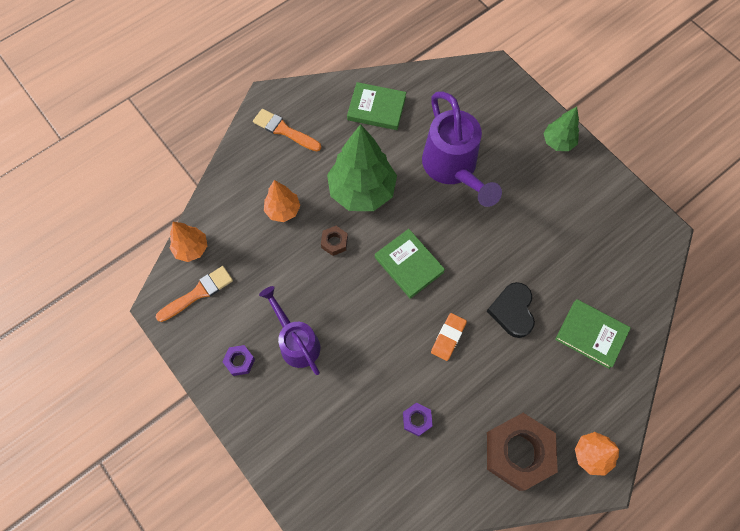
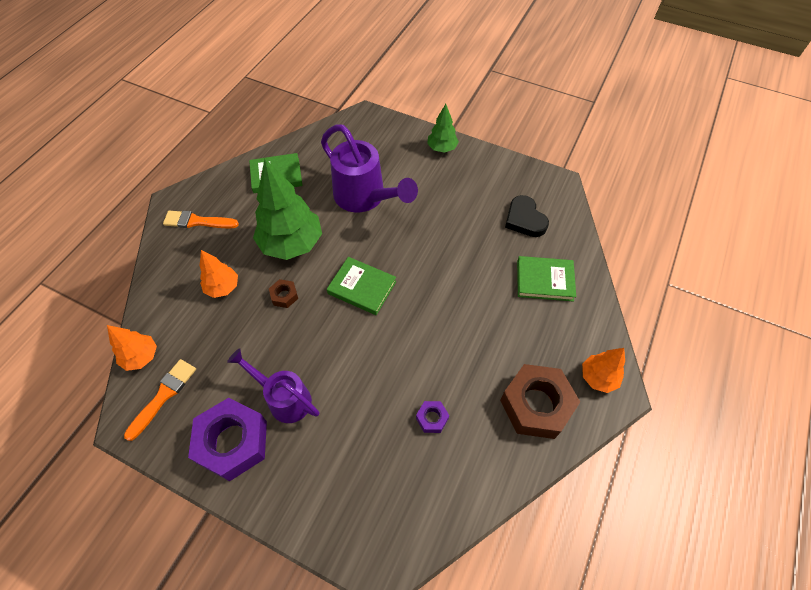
camera: 25 degrees left, 10 degrees down
(239, 361) = (233, 442): purple nut -> purple nut, size x2.24
(448, 337) = (426, 334): orange eraser -> none
(512, 311) = (470, 289): black heart -> black heart (524, 219)

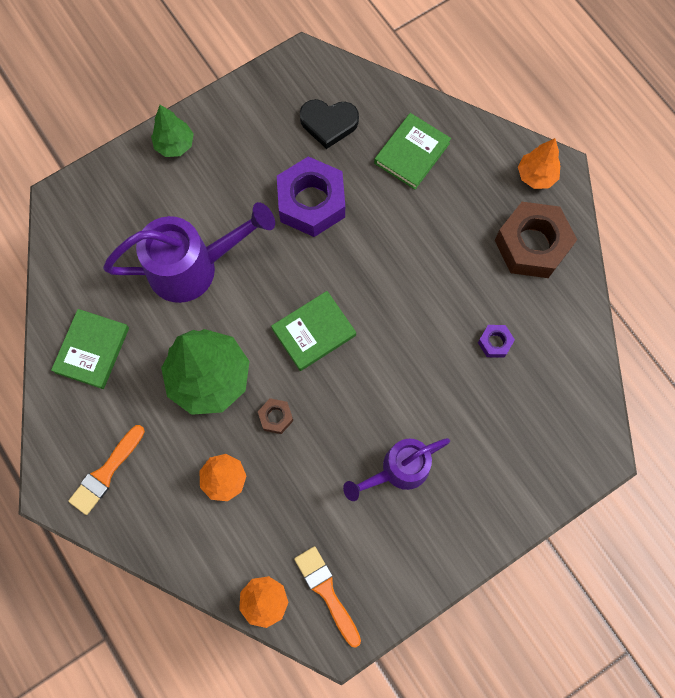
camera: 60 degrees left, 15 degrees up
(233, 442) = (418, 539): purple nut -> purple nut (311, 202)

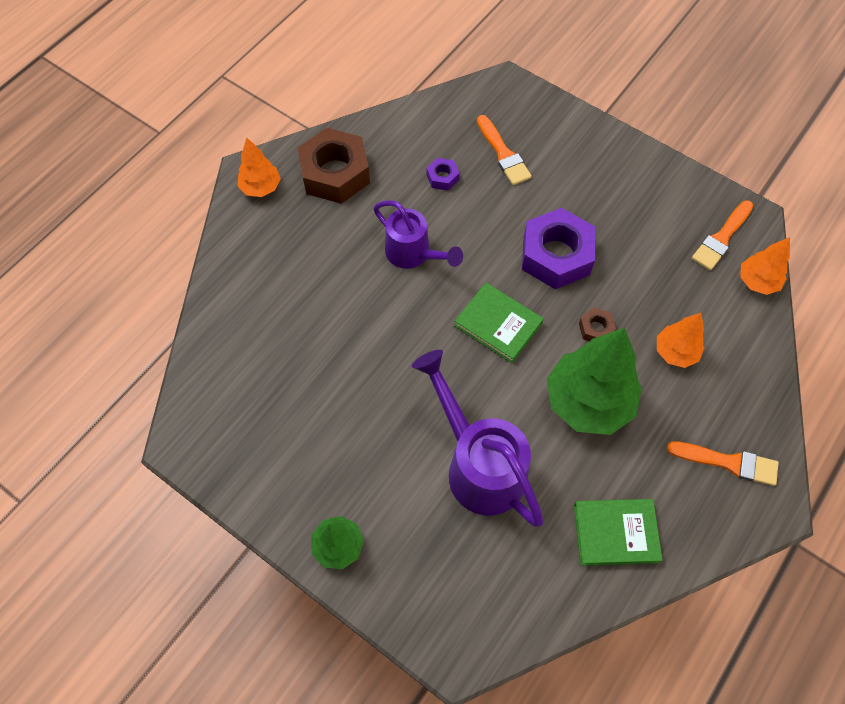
camera: 110 degrees left, 10 degrees down
(311, 202) = (359, 374): purple nut -> purple nut (556, 255)
(328, 123) = (258, 388): black heart -> none
(398, 470) = (592, 217): purple watering can -> purple watering can (413, 254)
(411, 153) = (269, 298): green book -> none
(505, 413) = (503, 154): none -> orange brush

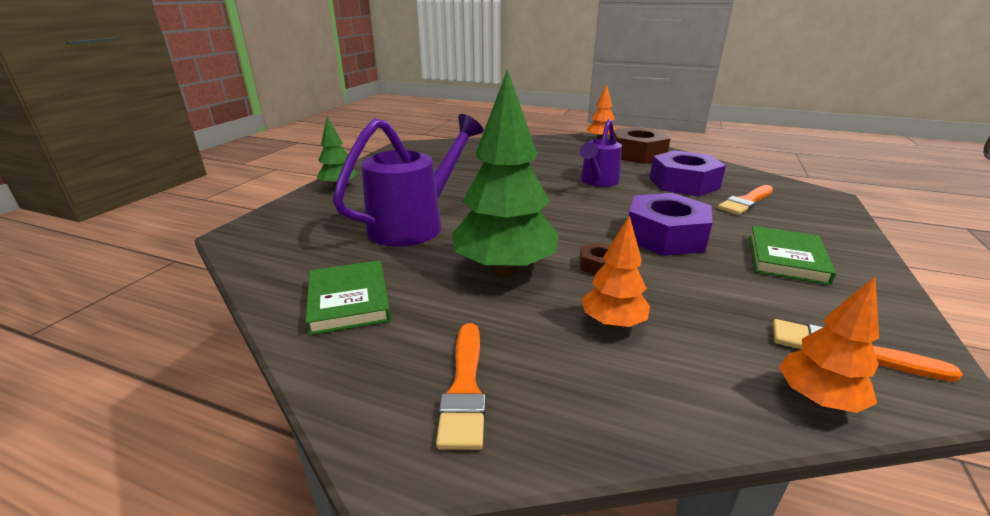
camera: 75 degrees right, 35 degrees down
(442, 177) = (683, 183): purple nut -> purple nut, size x2.24
(498, 324) = (560, 218): green book -> green book (786, 259)

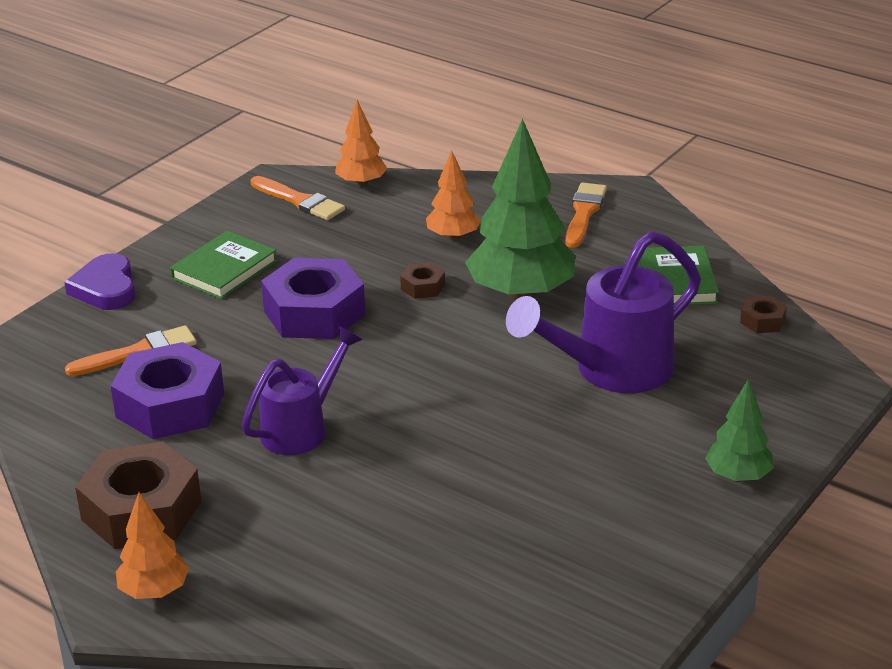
camera: 165 degrees left, 5 degrees up
(274, 272) = (762, 321): none -> brown nut
(848, 234) = (105, 288): none -> purple heart

